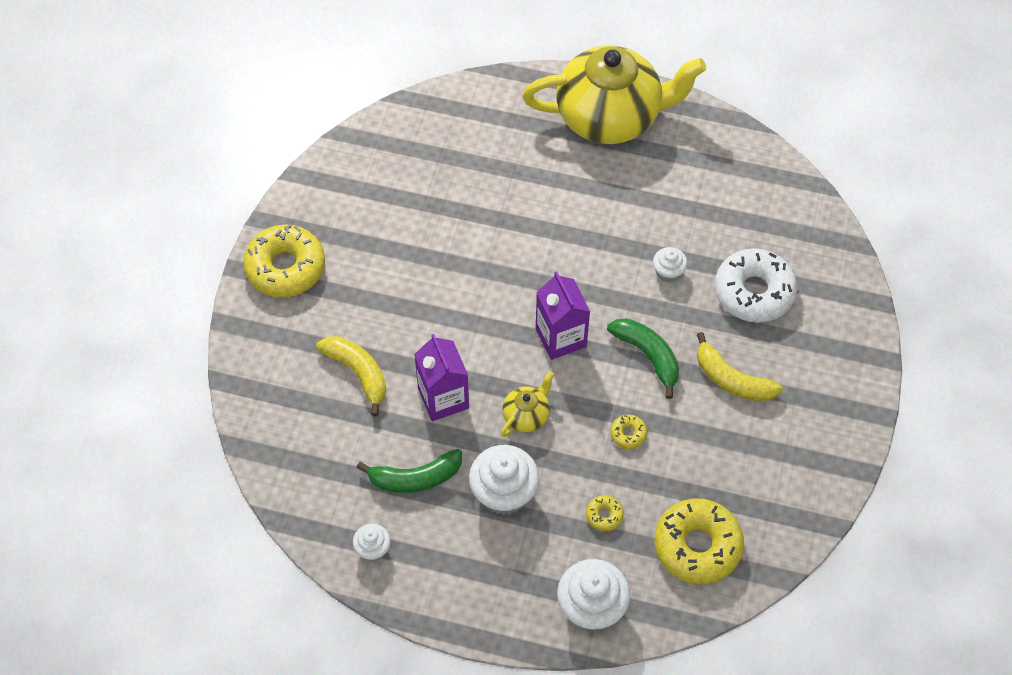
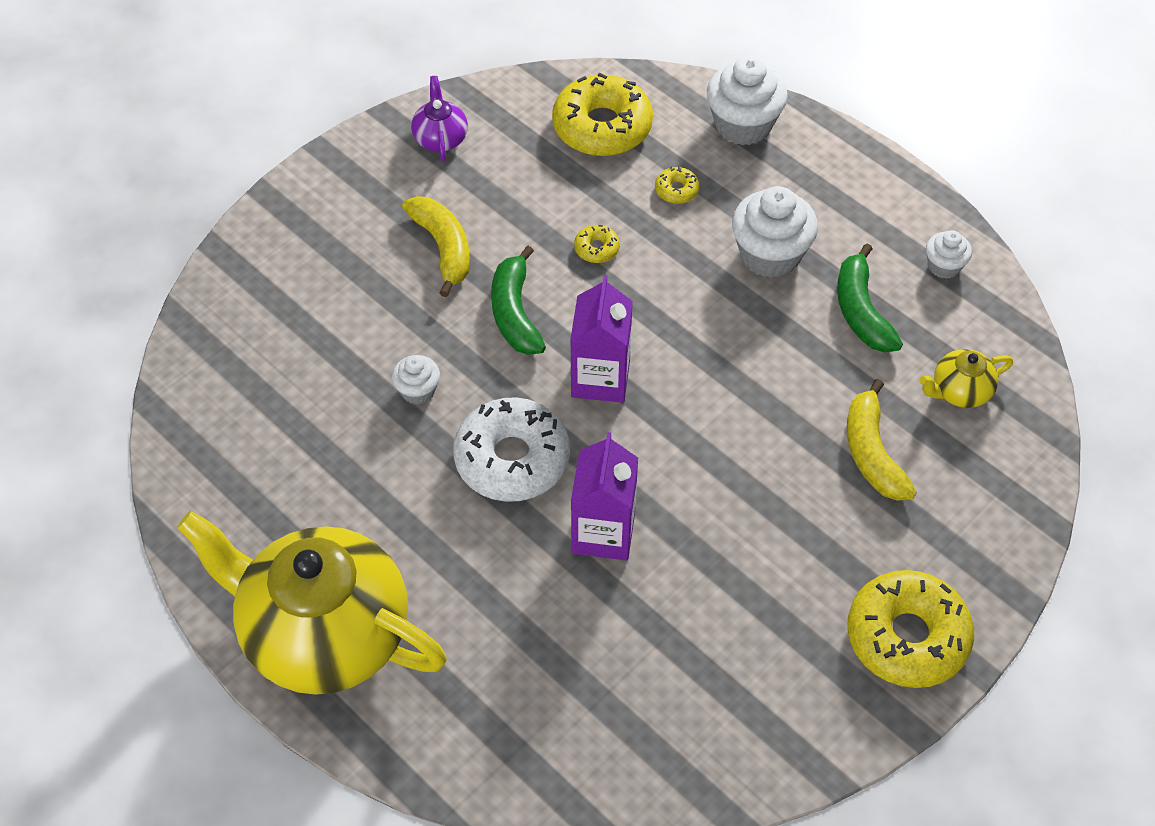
camera: 150 degrees left, 5 degrees down
(415, 478) = (861, 311): green banana -> green banana turned 120 degrees counterclockwise
(443, 398) = (782, 377): purple carton -> purple carton (603, 532)
(526, 415) = (696, 316): yellow teapot -> yellow teapot (959, 391)
(754, 292) = (339, 322): white donut -> white donut (512, 459)
(807, 470) = (440, 138): none -> purple teapot

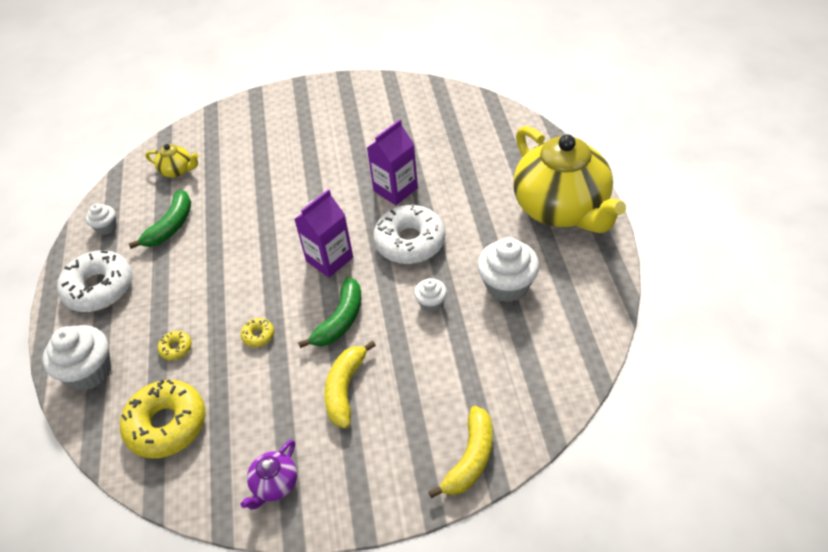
camera: 140 degrees left, 5 degrees down
(770, 255) = (175, 279): white cupcake -> white cupcake (507, 285)
(849, 199) = (99, 288): none -> white donut
(872, 453) = (245, 165): yellow banana -> yellow banana (470, 459)
(907, 637) = (312, 100): yellow donut -> none

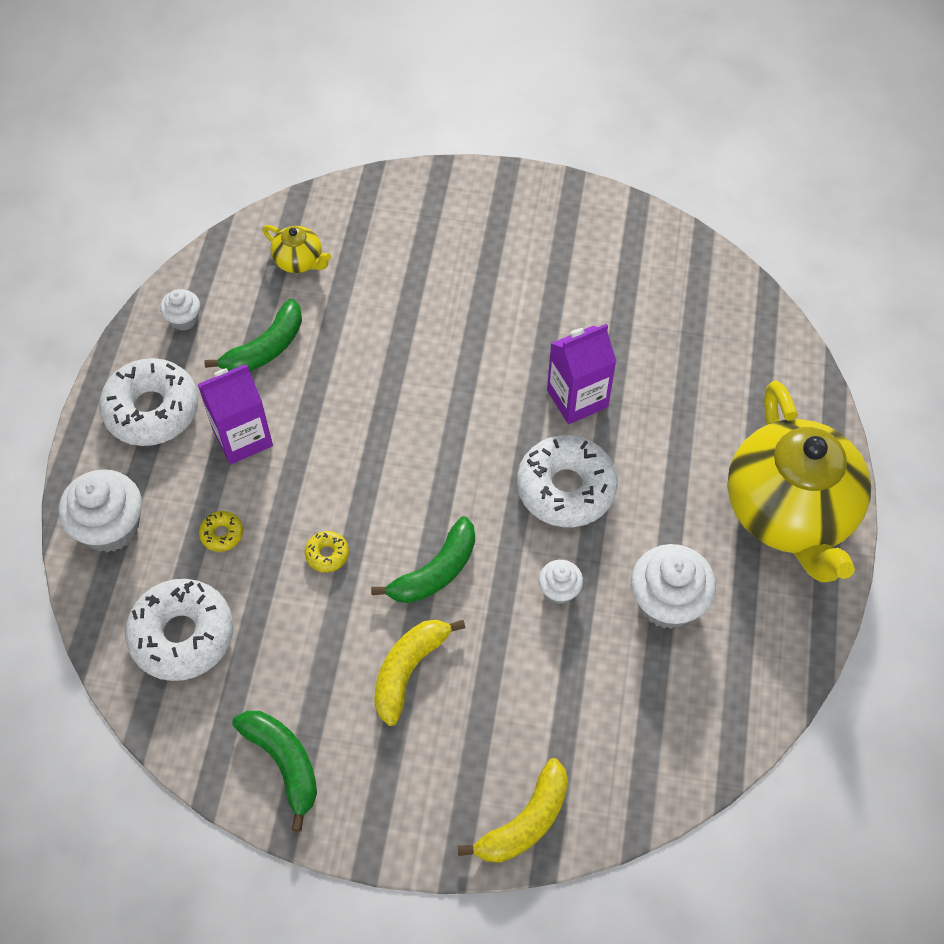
camera: 15 degrees right, 10 degrees up
(167, 424) = (182, 635): yellow donut -> white donut
(274, 484) = (284, 763): purple teapot -> green banana
(329, 259) = (452, 475): purple carton -> purple carton (242, 437)

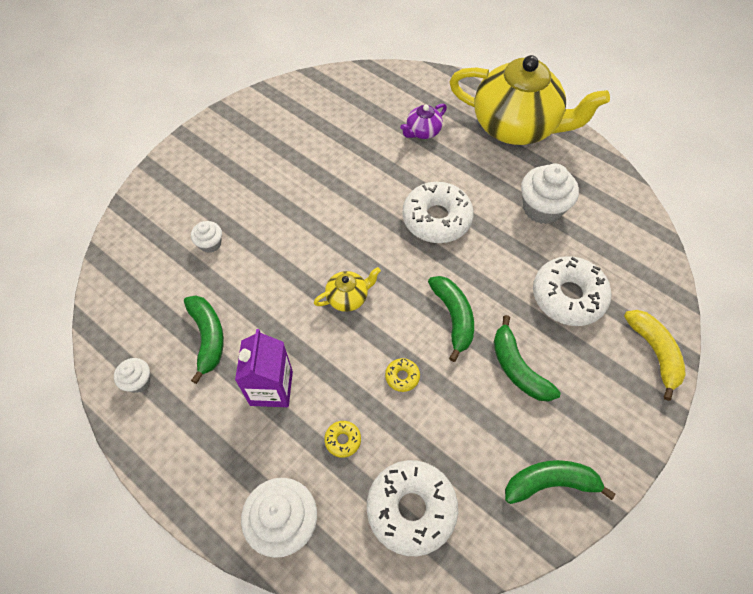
camera: 60 degrees left, 0 degrees up
(152, 410) = (201, 442): white donut -> white donut (568, 296)
(299, 261) = (152, 282): yellow teapot -> yellow teapot (348, 297)
(408, 670) = (517, 368): yellow banana -> green banana
(559, 590) = (505, 257): white cupcake -> white cupcake (210, 244)
(577, 398) = (378, 183): purple carton -> none
(696, 407) = (422, 132): none -> purple teapot

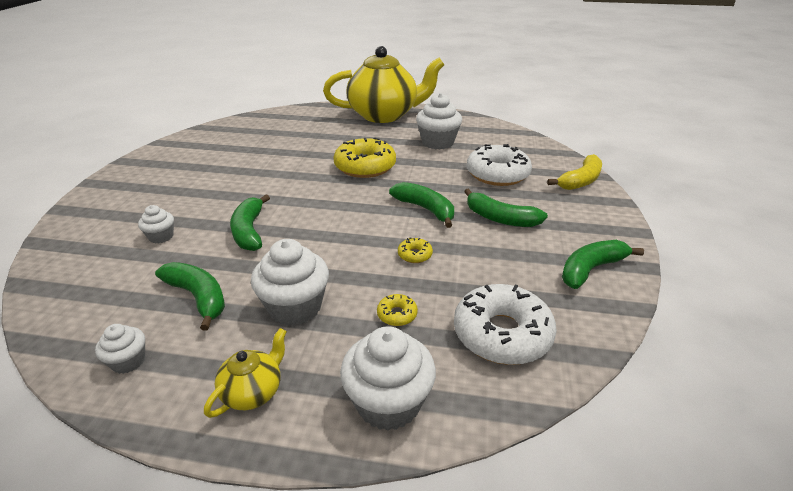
camera: 30 degrees left, 25 degrees down
(271, 388) = (295, 307): purple carton -> white cupcake
(281, 271) = (249, 231): none -> green banana
(348, 297) = (326, 226): yellow teapot -> yellow teapot (253, 391)
(422, 132) = (317, 132): purple teapot -> none
(436, 219) = (365, 167): white donut -> yellow donut
(654, 352) = (580, 181): yellow banana -> yellow banana turned 90 degrees clockwise

